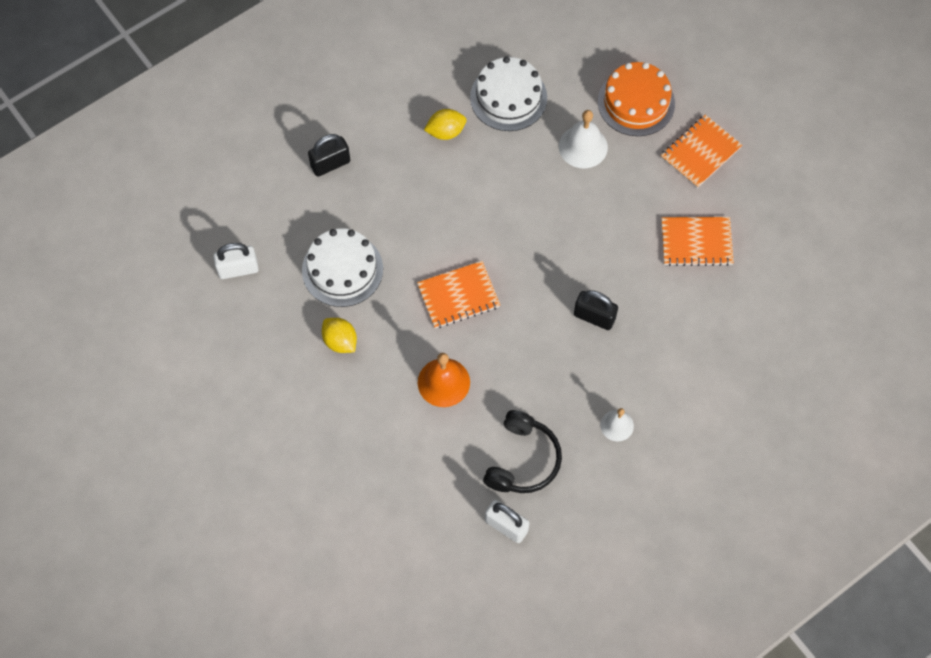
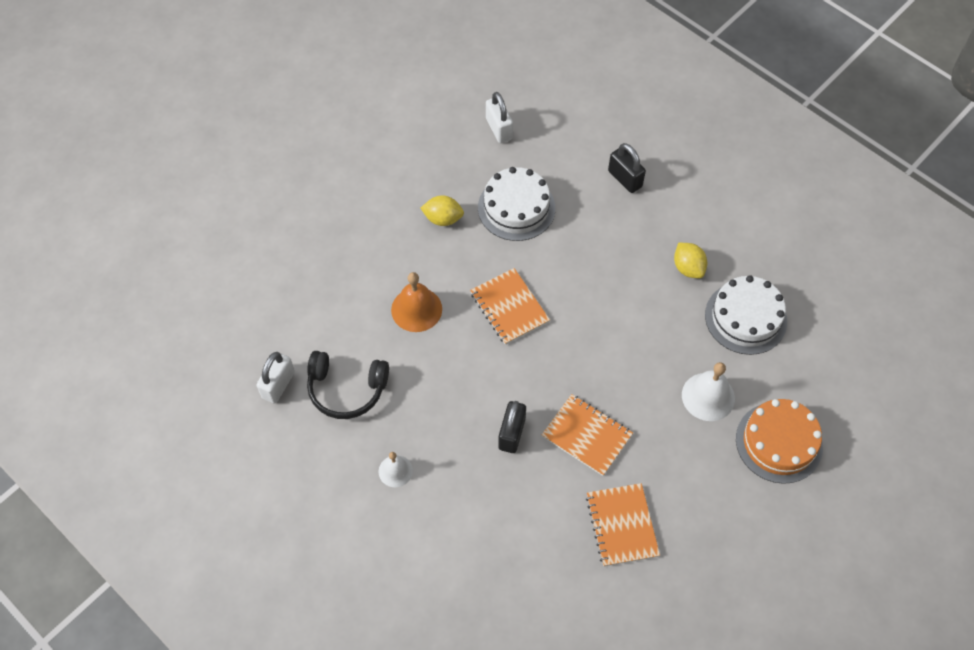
camera: 80 degrees right, 5 degrees down
(340, 341) = (443, 219): yellow lemon -> yellow lemon turned 60 degrees clockwise
(700, 152) = (735, 517): orange notebook -> orange notebook (587, 435)

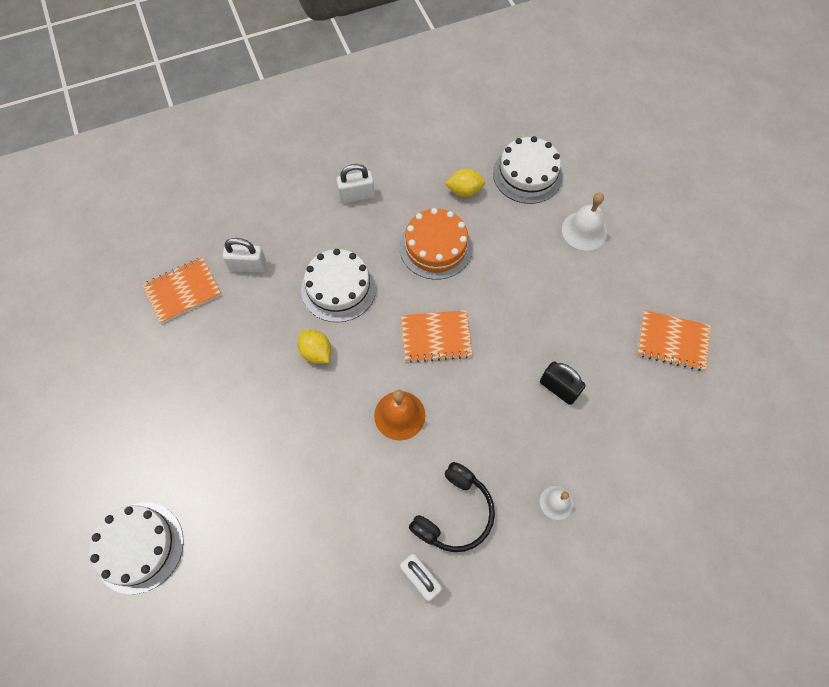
camera: 65 degrees left, 5 degrees up
(218, 174) = (139, 547): none -> white cake
(443, 219) = (316, 352): yellow lemon -> yellow lemon turned 75 degrees counterclockwise
(587, 435) = (583, 331): orange notebook -> orange notebook (183, 291)
(625, 179) = (356, 195): black padlock -> white padlock
(779, 442) = (641, 203): orange cake -> orange cake (436, 247)

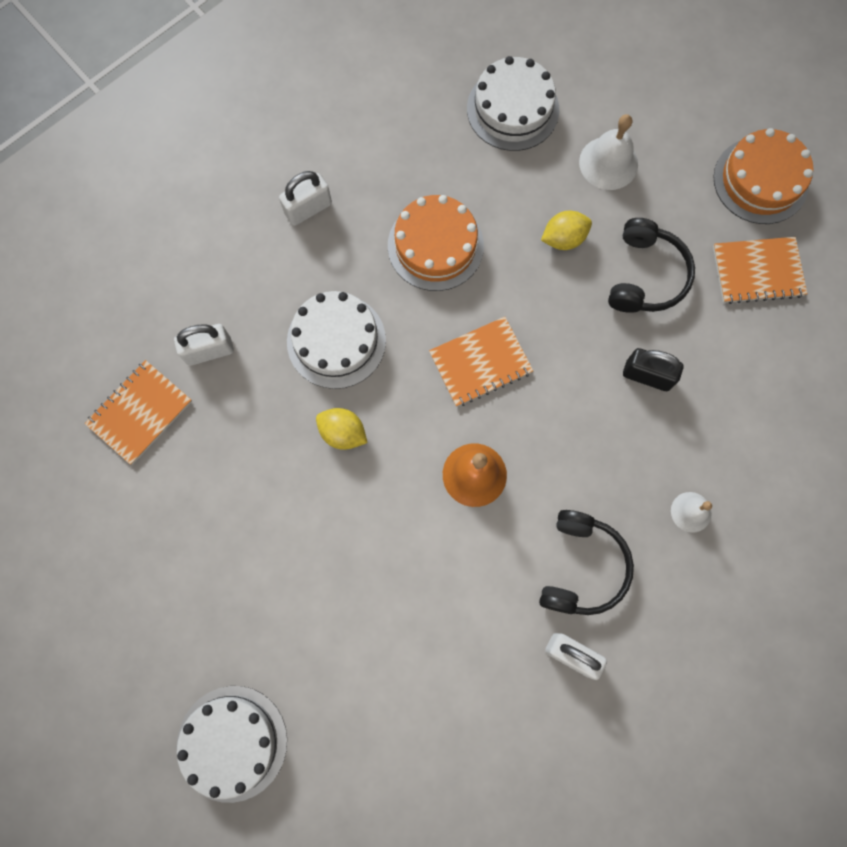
camera: 20 degrees left, 10 degrees up
(464, 191) = (442, 158): yellow lemon -> yellow lemon (563, 238)
(584, 317) = (646, 276): none -> black headphones
(697, 278) = (760, 180): none -> orange cake

